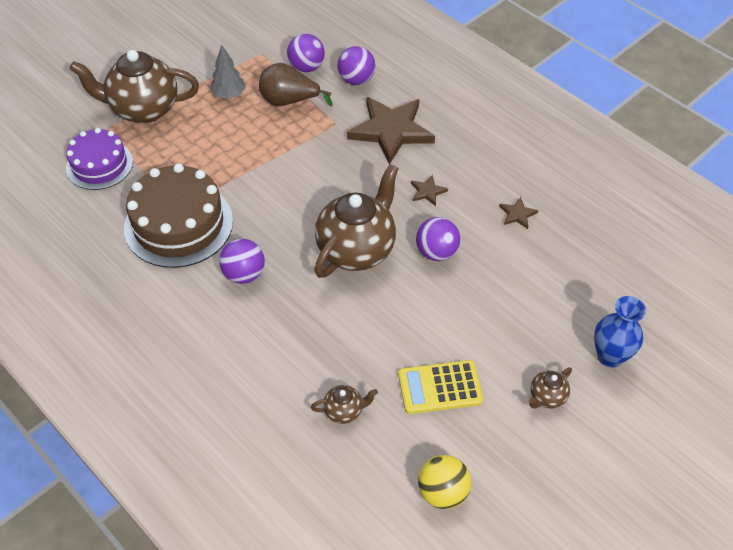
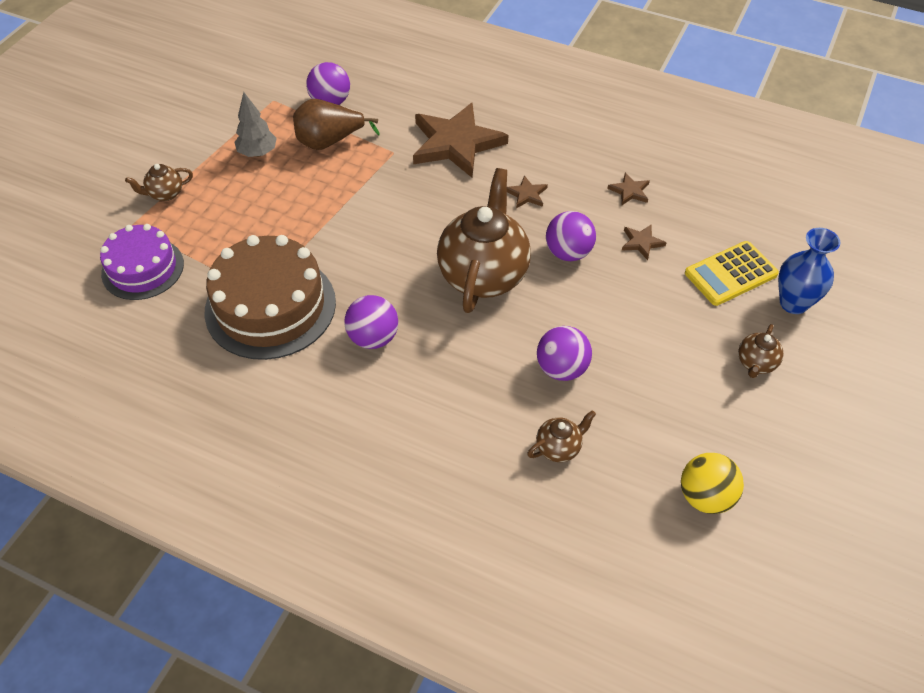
camera: 20 degrees left, 0 degrees up
(143, 109) = (165, 194): brown teapot -> brown teapot, size x0.44
(356, 80) = (392, 101): purple ball -> purple ball (561, 369)
(440, 387) = (645, 389): yellow calculator -> yellow calculator (730, 274)
(503, 262) = (641, 243): none -> brown star

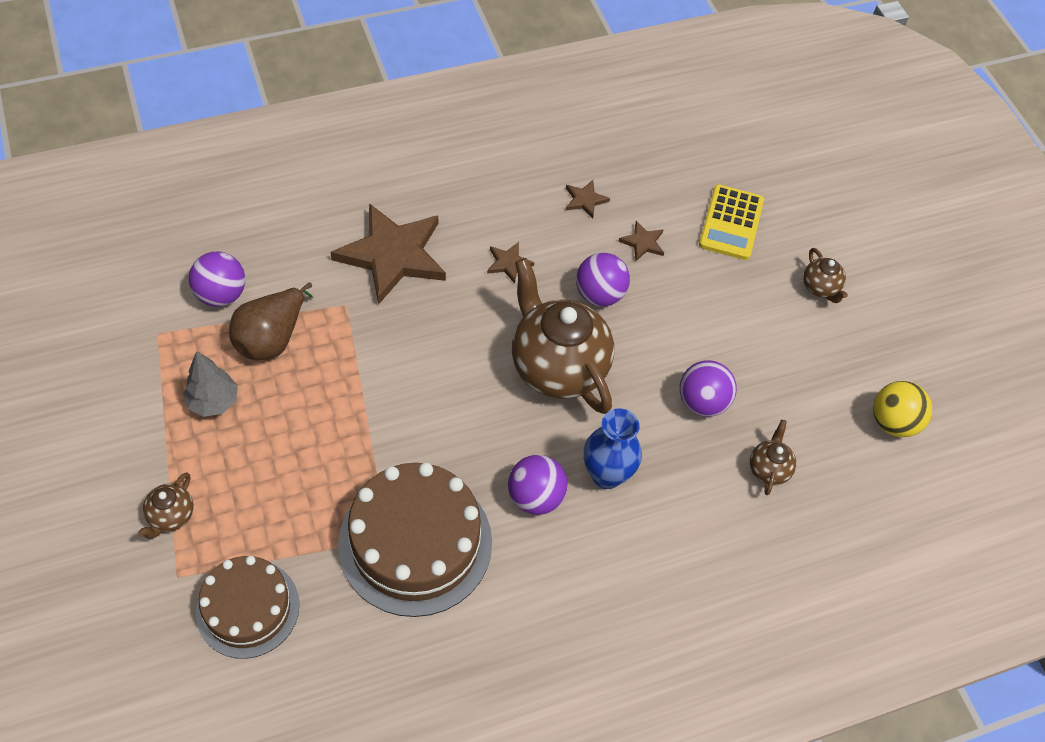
camera: 50 degrees left, 5 degrees up
(142, 268) = (247, 608): purple cake -> brown cake
(793, 303) = (794, 216): blue vase -> blue vase (606, 474)

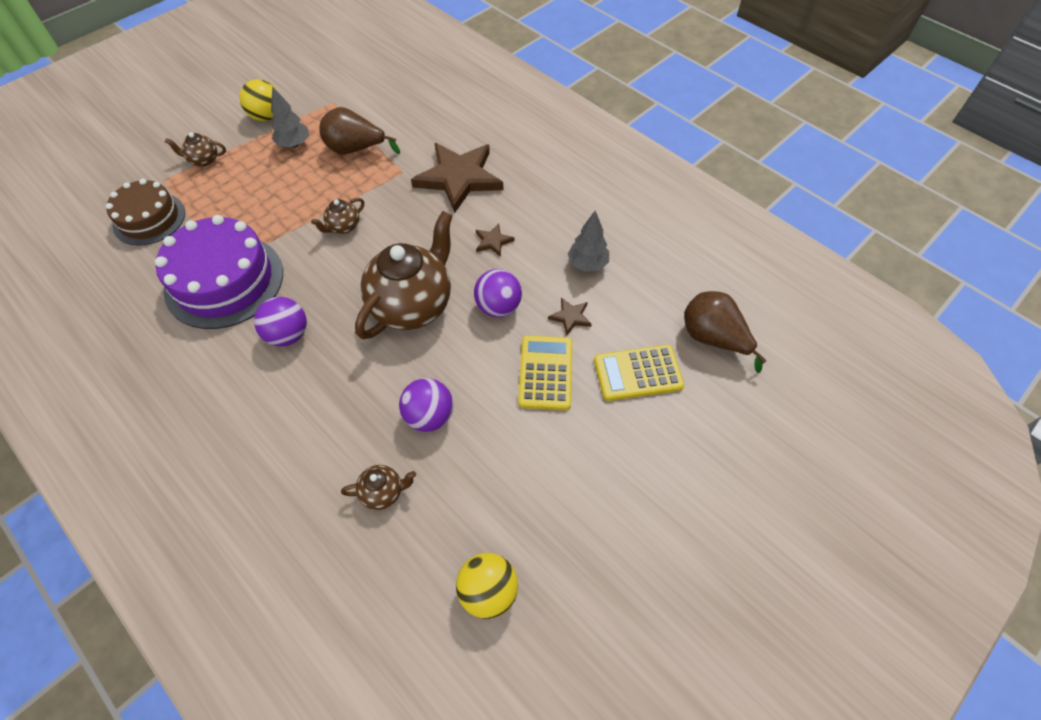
camera: 70 degrees right, 0 degrees up
(131, 417) = (267, 116): none -> yellow ball
(221, 294) = (377, 115): purple ball -> none
(415, 543) = (224, 281): brown cake -> purple cake
(585, 200) = (587, 264): brown star -> grey tree
(606, 474) = (327, 373): blue vase -> none
(697, 290) = (545, 373): none -> yellow calculator
(721, 153) = (713, 339): none -> brown pear
(820, 288) = (612, 472): brown teapot -> brown teapot (343, 227)

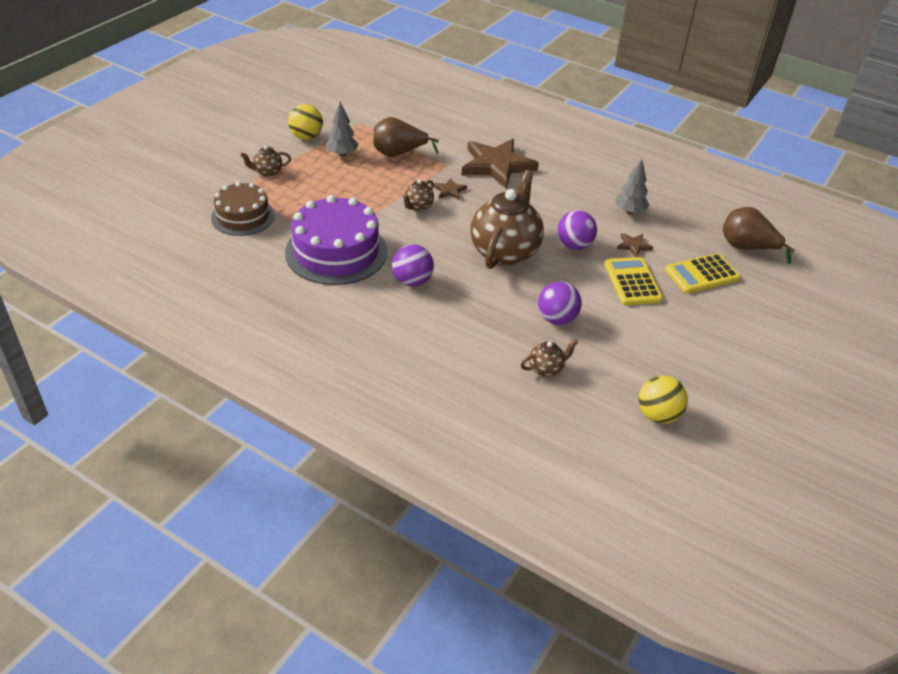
camera: 15 degrees left, 15 degrees down
(493, 241) = (547, 204): brown star -> brown star (449, 191)

